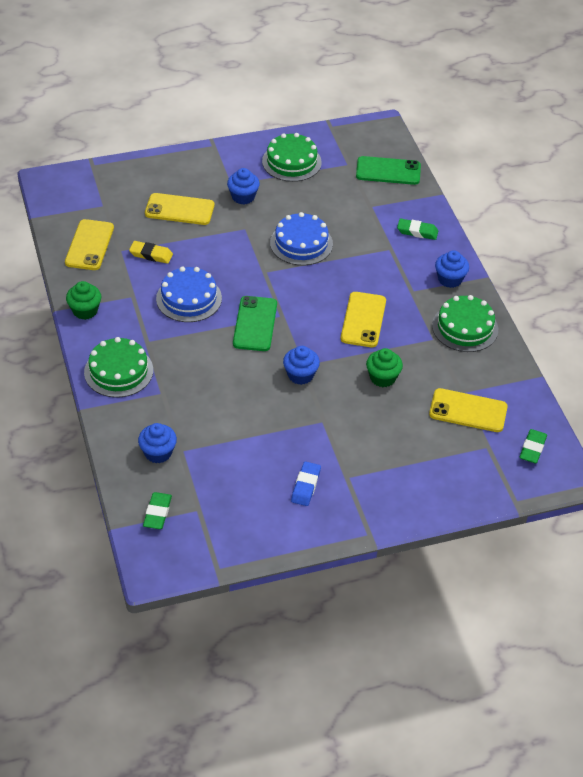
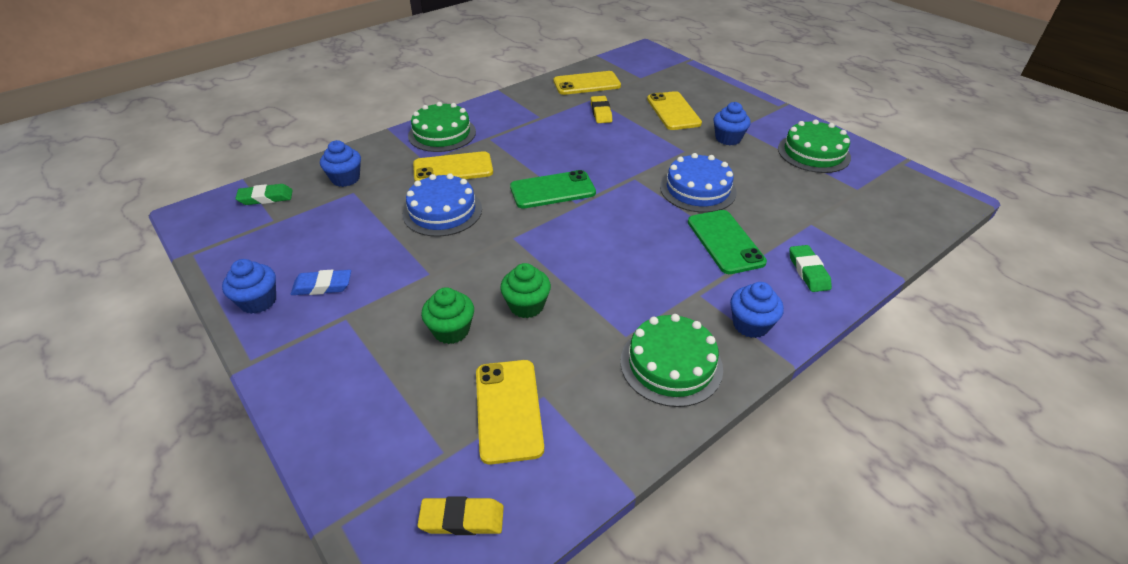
camera: 70 degrees right, 5 degrees down
(85, 310) = (506, 101): green cupcake -> green cupcake (451, 330)
(189, 298) = (560, 144): blue cake -> blue cake (442, 211)
(300, 375) = (495, 239): blue cupcake -> blue cupcake (258, 301)
(363, 320) = (614, 264): yellow phone -> yellow phone (453, 169)
(388, 171) = (885, 221): green phone -> green phone (725, 242)
(532, 448) = (462, 519): green eraser -> yellow eraser

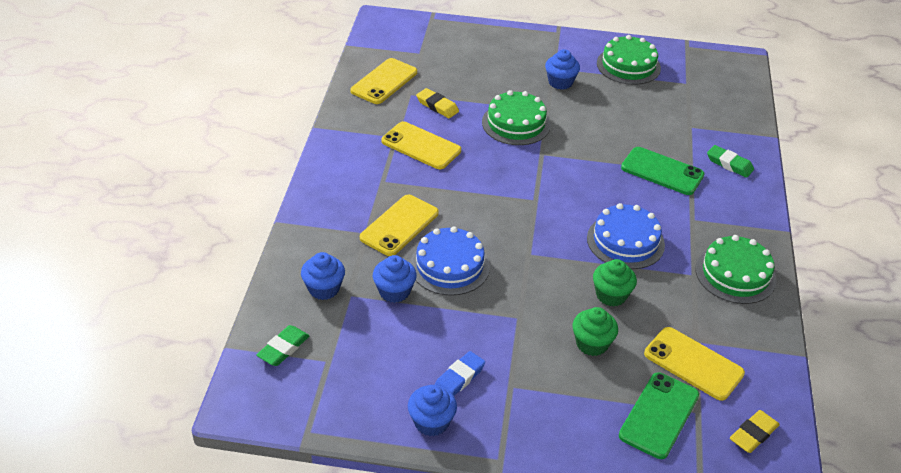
camera: 45 degrees left, 0 degrees up
(442, 133) = (337, 199): green cake -> green cake (516, 123)
(552, 190) = (502, 198): green phone -> green phone (659, 415)
(673, 111) = (490, 76): yellow phone -> yellow phone (421, 146)
(698, 189) = (596, 139): blue cake -> blue cake (625, 241)
(750, 324) = (742, 221): blue cupcake -> blue cupcake (394, 291)

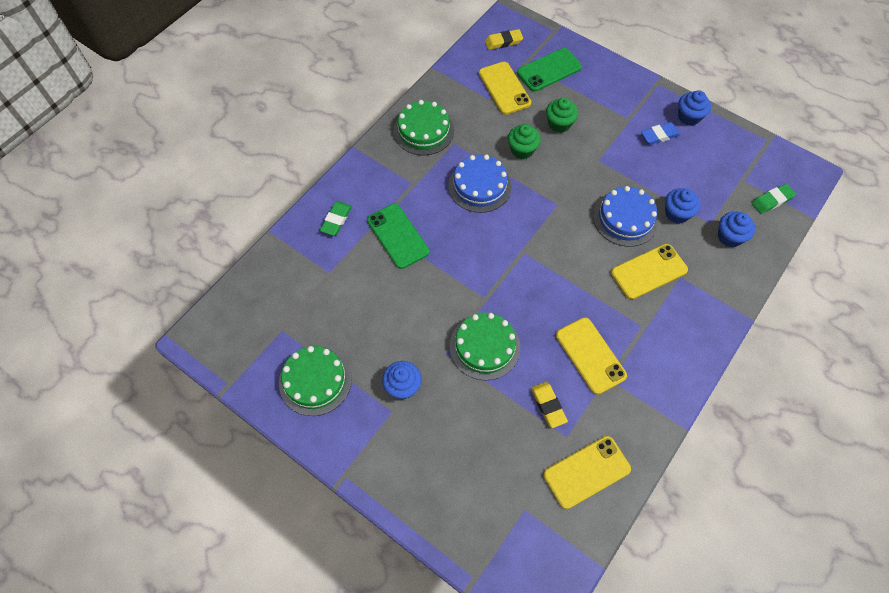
camera: 150 degrees left, 20 degrees up
(729, 164) = (336, 220): green eraser -> green eraser turned 45 degrees clockwise

